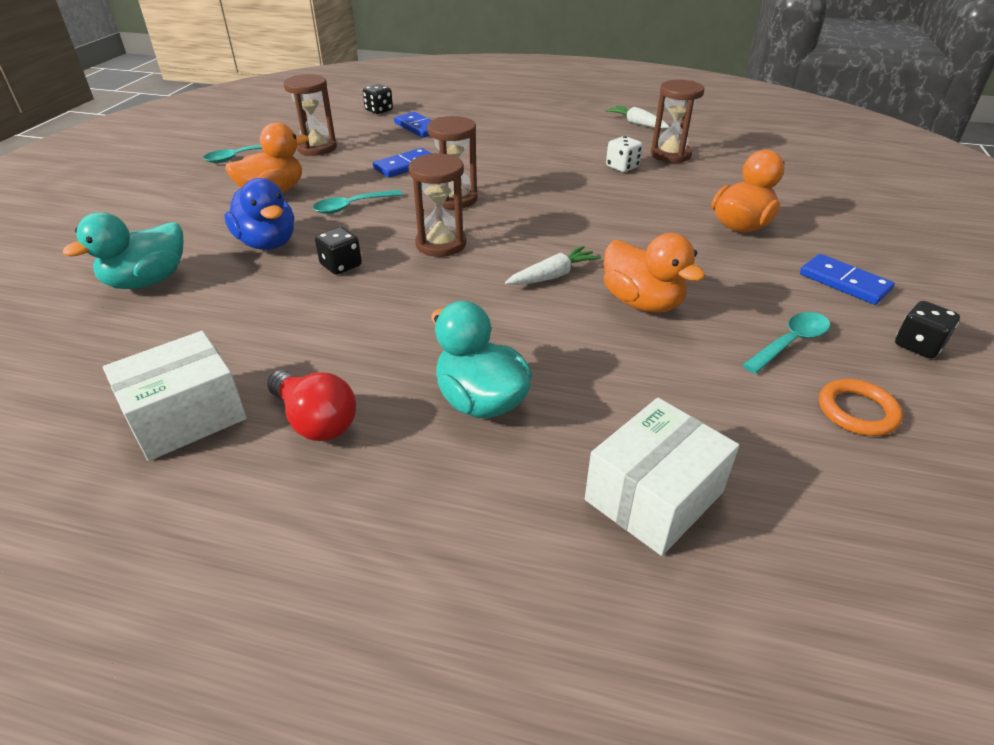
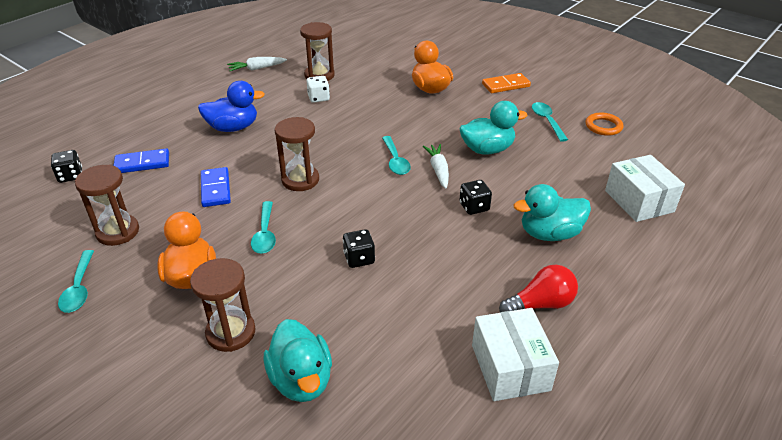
camera: 65 degrees left, 0 degrees up
(267, 243) = (291, 294): blue duck -> blue duck (233, 128)
(441, 244) = (364, 204): brown hourglass -> brown hourglass (231, 332)
(543, 242) = (395, 161): none -> turquoise spoon
(642, 303) = (487, 149): orange duck -> turquoise duck
(844, 282) = (506, 85): blue domino -> orange domino
(918, 345) = (565, 91): black dice -> black dice (474, 207)

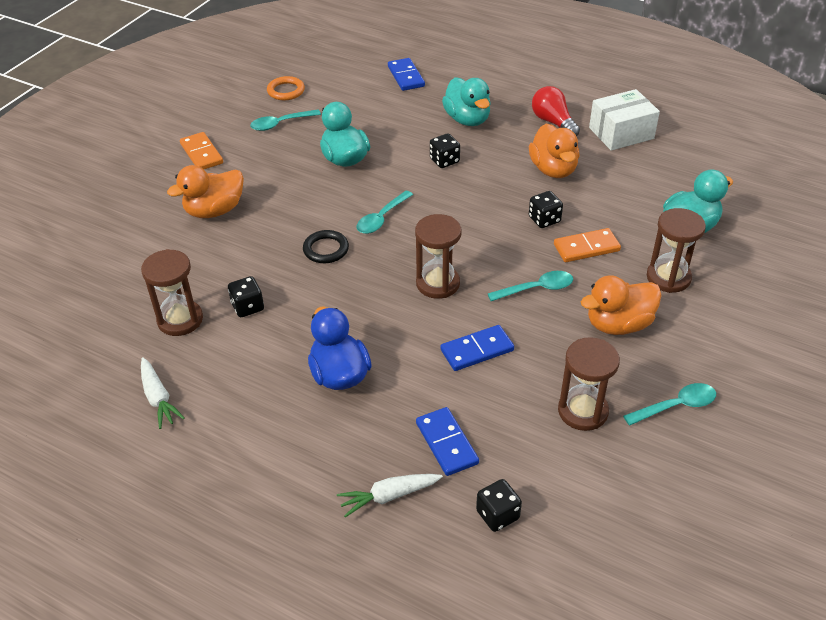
camera: 100 degrees left, 5 degrees up
(304, 280) = (586, 248): none -> orange domino
(318, 98) = (248, 307): white dice -> black dice
(366, 131) = (326, 249): none -> black ring
(395, 161) = (381, 218): turquoise spoon -> turquoise spoon turned 150 degrees clockwise
(438, 170) = (390, 187): white carrot -> white carrot (389, 496)
(442, 283) = (553, 169): none -> orange duck
(639, 201) = (406, 76): white box -> blue domino

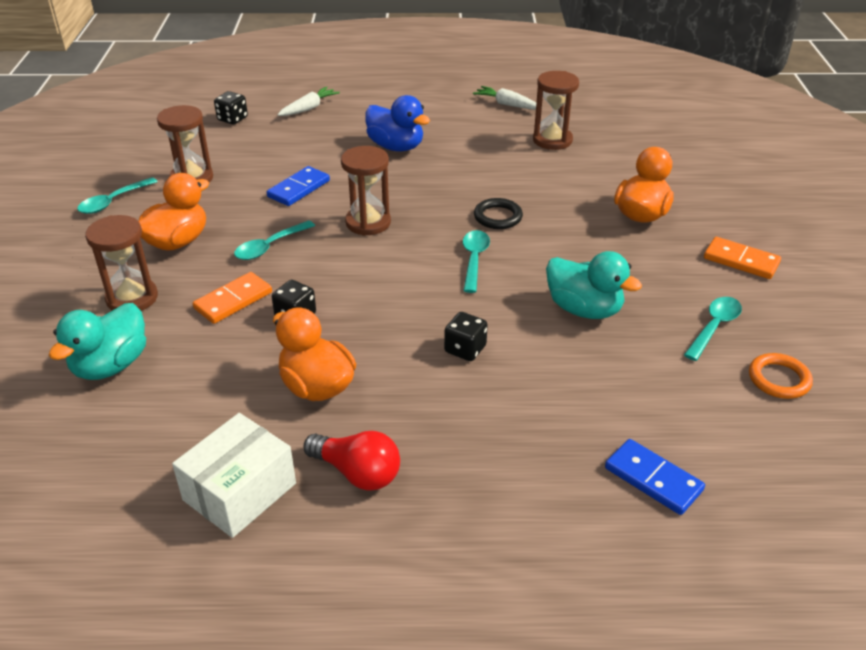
camera: 150 degrees right, 5 degrees down
(248, 307) = (512, 161): black dice -> none
(447, 443) = (287, 137): blue domino -> none
(467, 119) = (487, 427): turquoise duck -> none

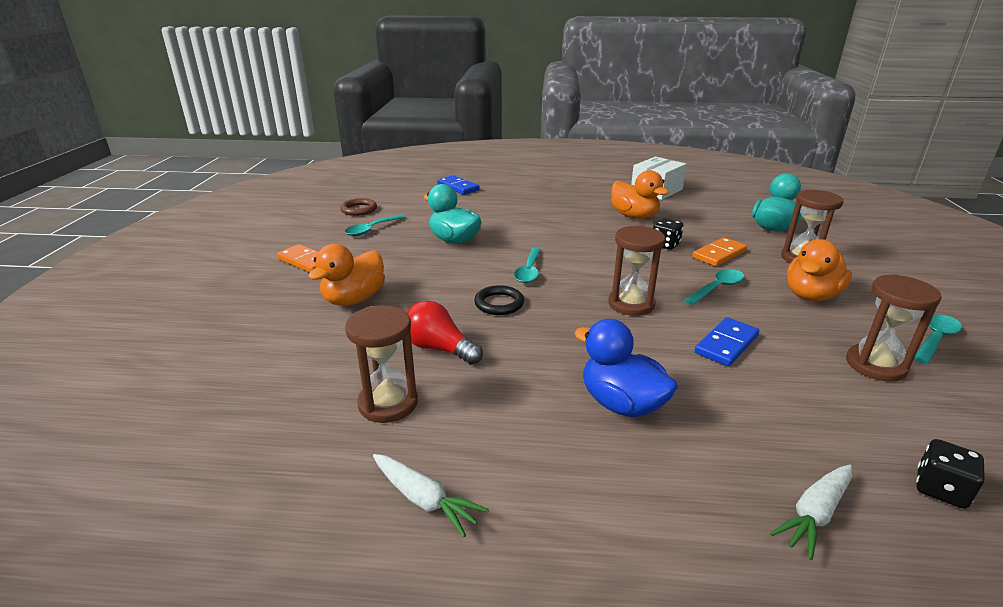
camera: 175 degrees left, 10 degrees down
(357, 473) = (601, 193): red light bulb -> red light bulb (439, 348)
(465, 349) = (543, 226): black dice -> none
(779, 379) = (359, 210): orange ring -> brown ring

